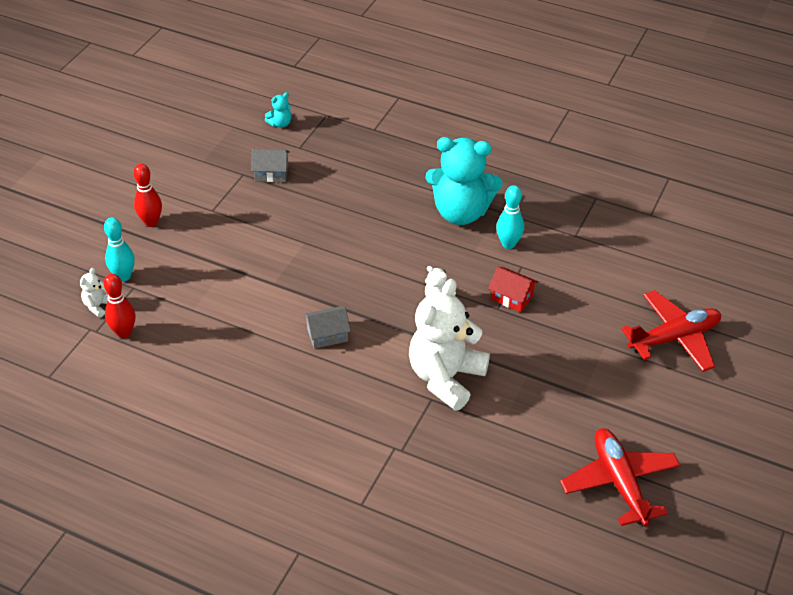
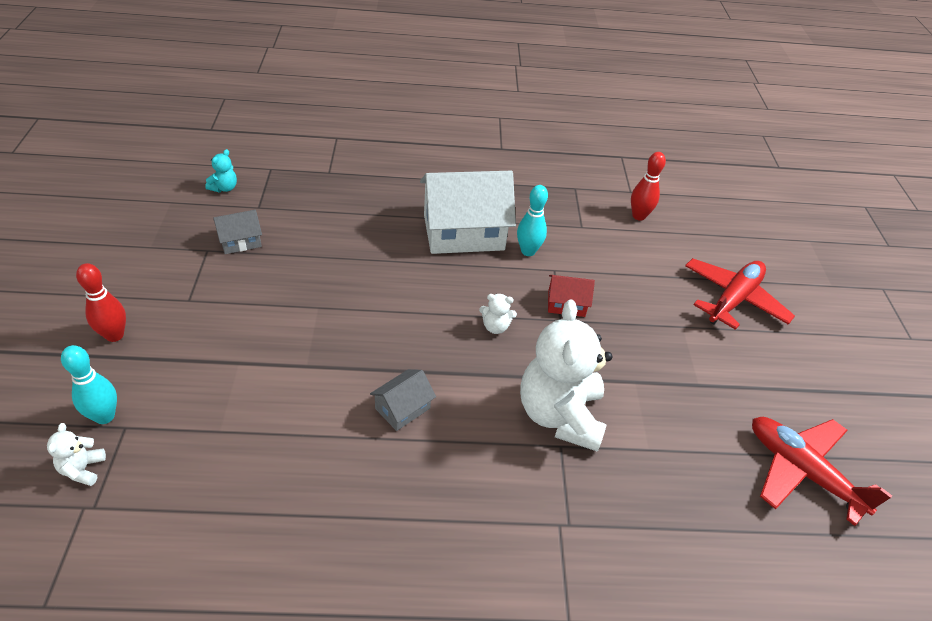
camera: 30 degrees left, 0 degrees up
(124, 332) = (137, 495): red bowling pin -> red bowling pin (638, 216)
(461, 212) = (463, 232): turquoise teddy bear -> white house

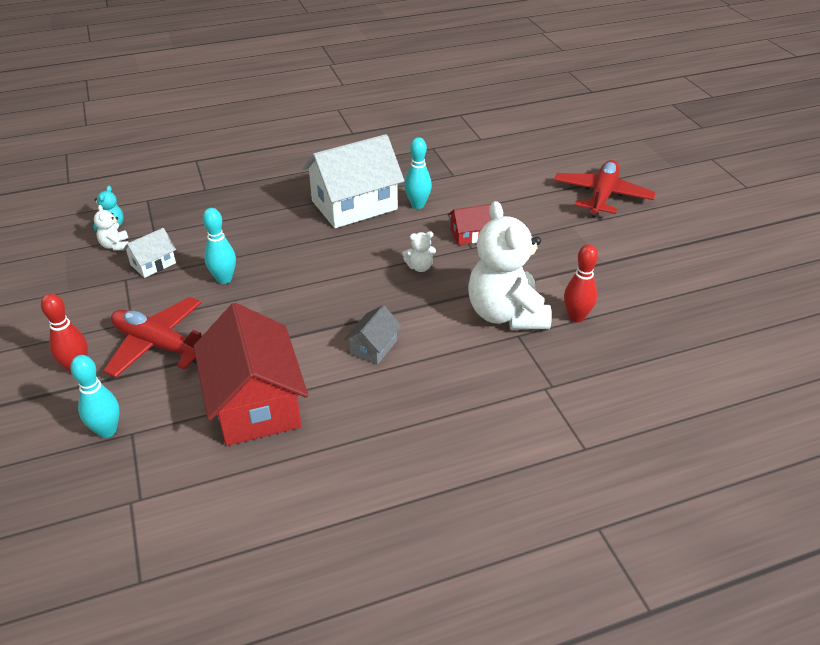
camera: 15 degrees left, 5 degrees down
(83, 469) = (112, 475): white teddy bear -> white teddy bear (115, 246)
(240, 241) = (153, 264): grey house -> white house
(255, 434) = (255, 403): none -> red house
(297, 279) = (224, 279): none -> turquoise bowling pin
(638, 216) = (497, 155): red bowling pin -> red bowling pin (576, 317)
(801, 471) = (708, 298): red plane -> red plane (159, 345)

